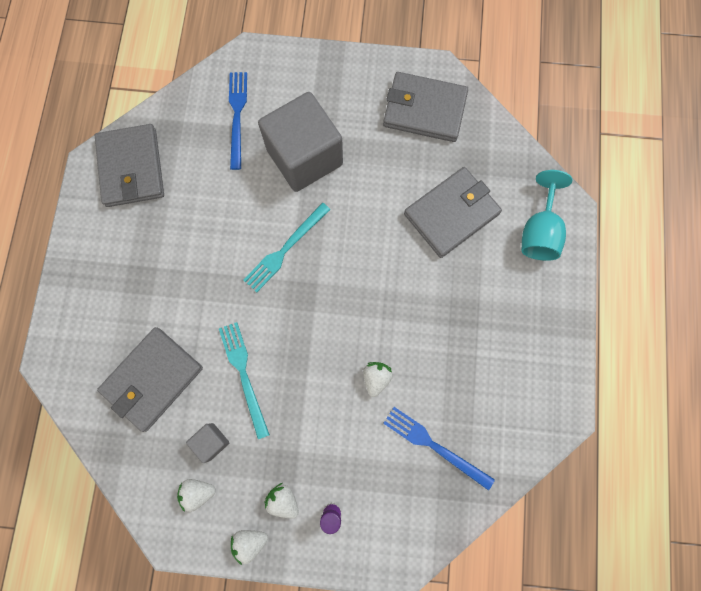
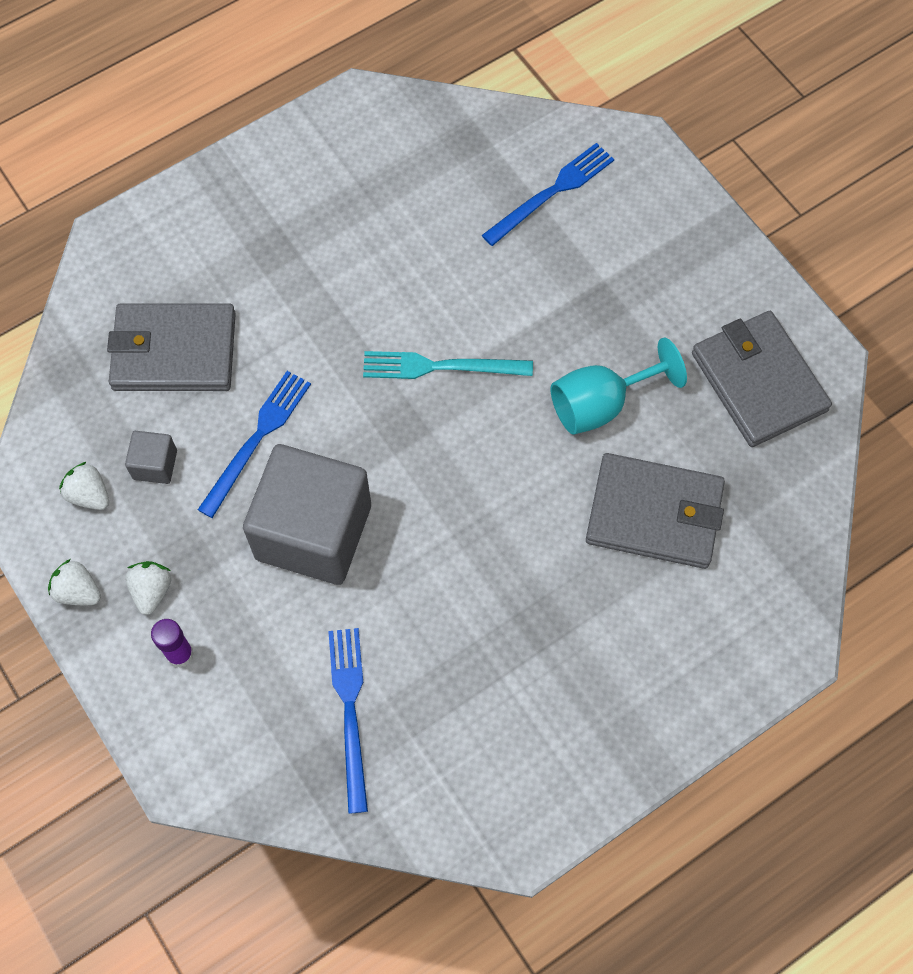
camera: 50 degrees right, 10 degrees down
(131, 168) = (390, 140): grey wallet -> none
(244, 375) = (257, 439): turquoise fork -> blue fork
(304, 157) = (570, 300): grey cube -> grey cube (313, 532)
(376, 378) = (375, 583): white strawberry -> none
(538, 231) = (728, 634): turquoise goblet -> turquoise goblet (601, 404)

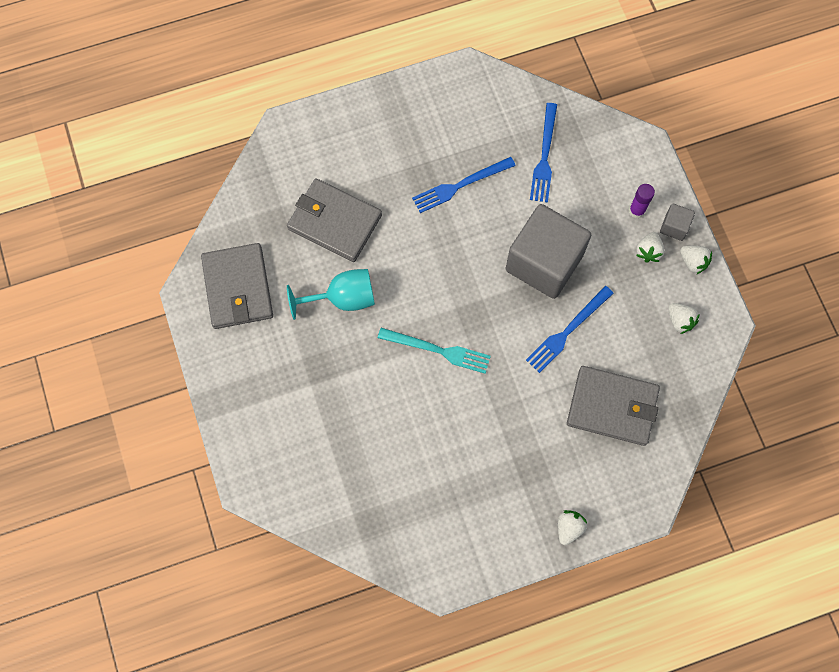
camera: 165 degrees left, 5 degrees up
(155, 465) = (636, 330): grey cube -> grey cube (674, 227)
(208, 192) = (569, 528): none -> white strawberry
(551, 192) = (323, 462): blue fork -> blue fork (460, 185)

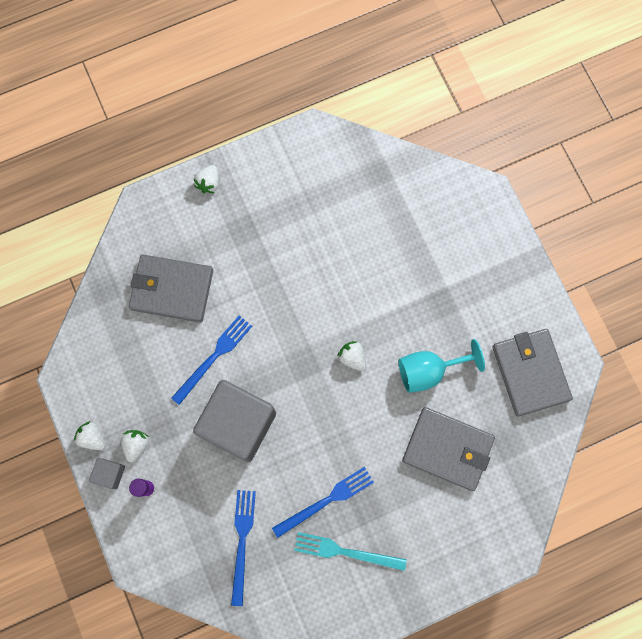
camera: 175 degrees right, 5 degrees up
(438, 350) = (334, 328): turquoise fork -> turquoise fork (345, 552)
(680, 321) = (107, 376): white strawberry -> white strawberry (352, 357)

